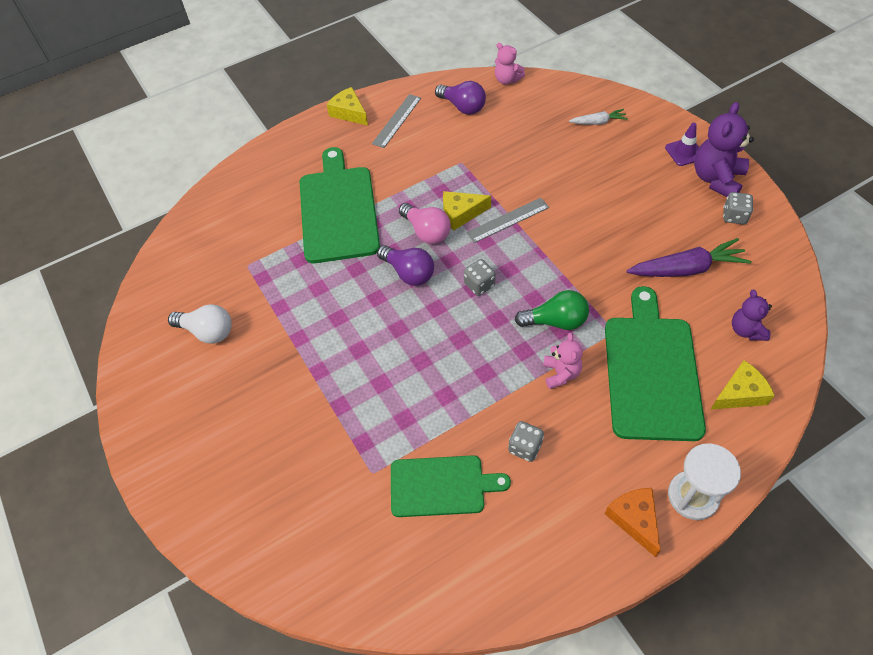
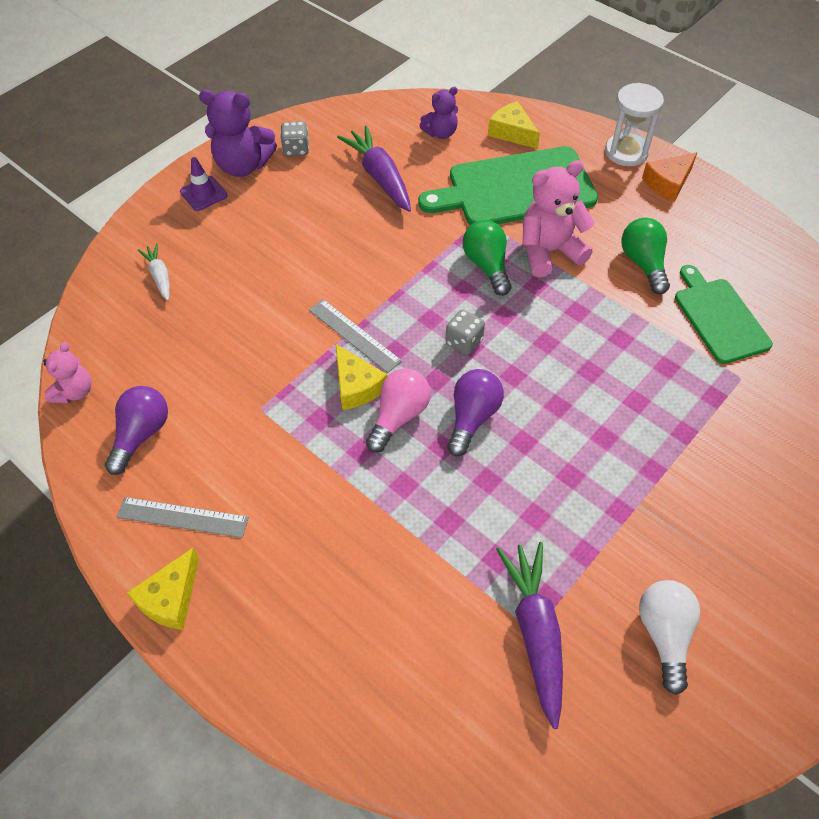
camera: 110 degrees left, 0 degrees up
(245, 266) = (535, 632): none -> purple carrot
(338, 210) = (391, 539): green cutting board -> none
(525, 447) = (643, 264): grey dice -> green light bulb
(561, 373) = (549, 251): pink teddy bear -> pink teddy bear, size x1.69

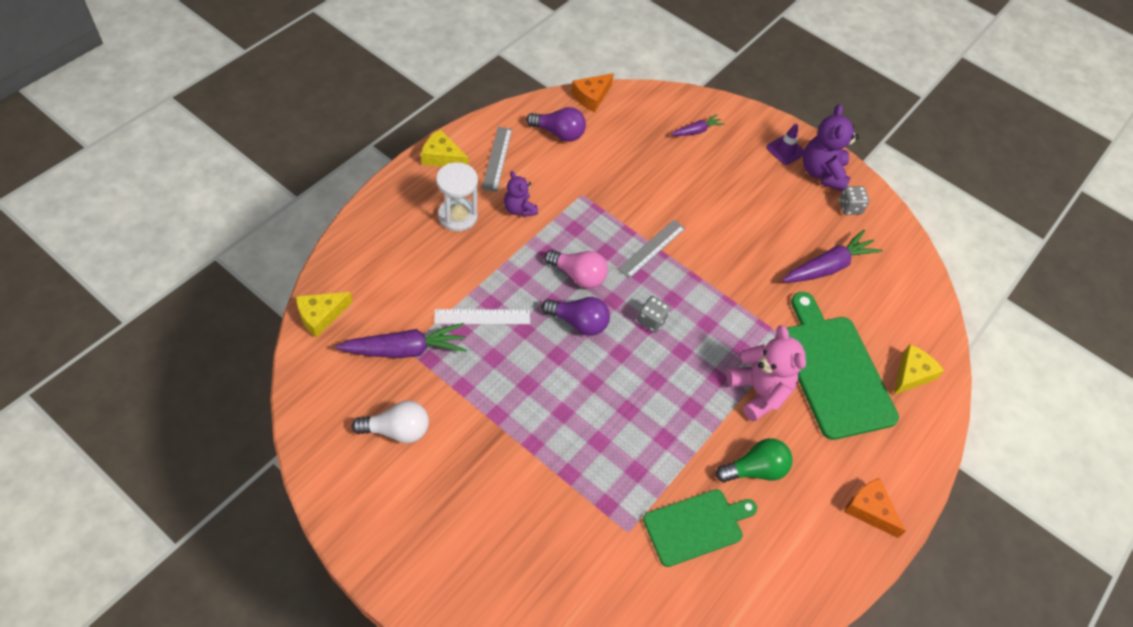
camera: 80 degrees right, 0 degrees up
(74, 392) = (591, 97): pink teddy bear -> orange cheese
(160, 276) = (696, 131): white carrot -> purple carrot
(356, 386) = (604, 250): yellow cheese -> yellow cheese (321, 316)
(441, 133) = (896, 315): purple teddy bear -> purple teddy bear (519, 209)
(471, 531) = (482, 316): none -> white ruler
(487, 266) = (735, 342): green light bulb -> none
(626, 152) = (907, 476): white hourglass -> white hourglass (457, 216)

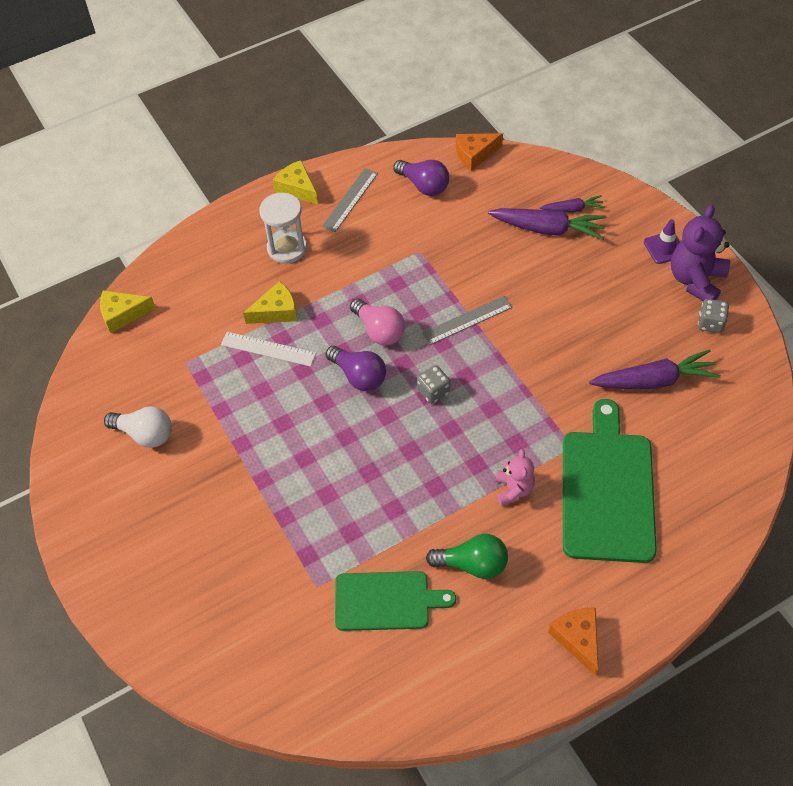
camera: 30 degrees right, 0 degrees up
(405, 350) = (184, 363): purple carrot -> purple carrot (547, 229)
(519, 209) = (350, 253): purple teddy bear -> none
(759, 392) = (514, 489): pink teddy bear -> pink teddy bear, size x0.59
(911, 374) = (695, 515): yellow cheese -> yellow cheese (276, 311)

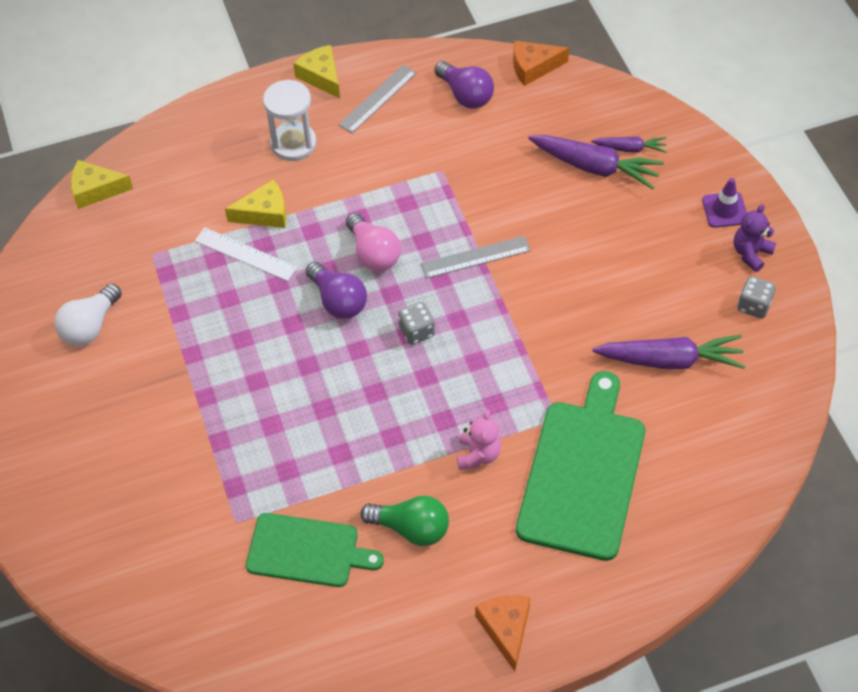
camera: 10 degrees right, 0 degrees up
(145, 434) = (90, 326): white light bulb -> white light bulb turned 90 degrees clockwise
(696, 280) = (751, 253): purple teddy bear -> purple teddy bear, size x0.59

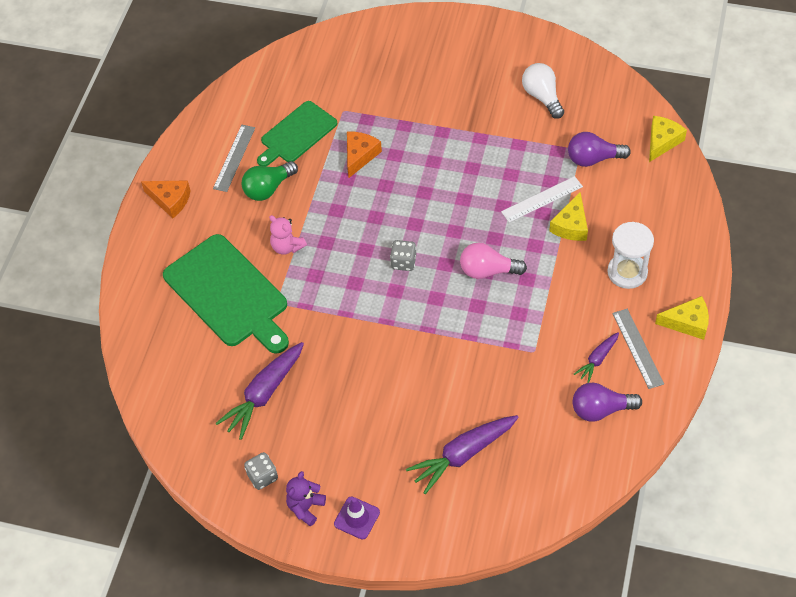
camera: 125 degrees right, 0 degrees up
(338, 301) = (462, 232): purple light bulb -> purple light bulb (593, 159)
(475, 257) = (438, 329): grey ruler -> grey ruler (234, 158)
(533, 67) = (598, 476): orange cheese -> orange cheese (360, 156)
(630, 149) = (463, 491): purple carrot -> purple carrot (597, 359)
(751, 253) = (305, 507): purple teddy bear -> purple teddy bear turned 135 degrees counterclockwise

